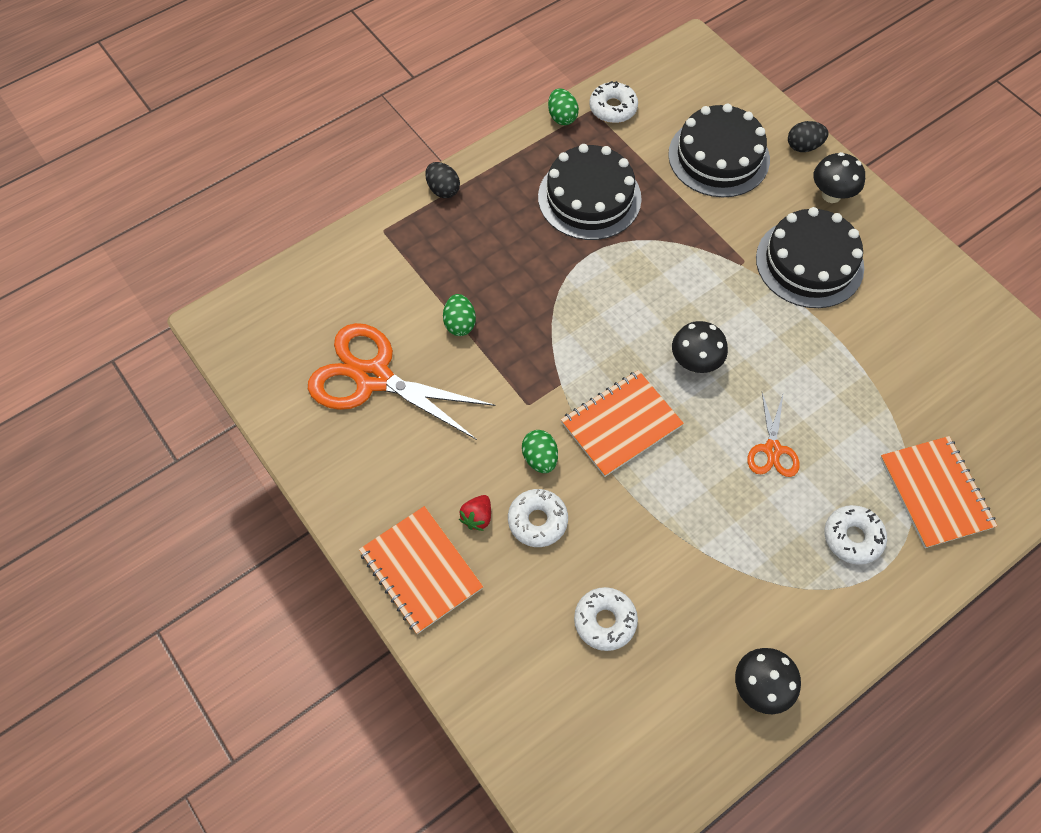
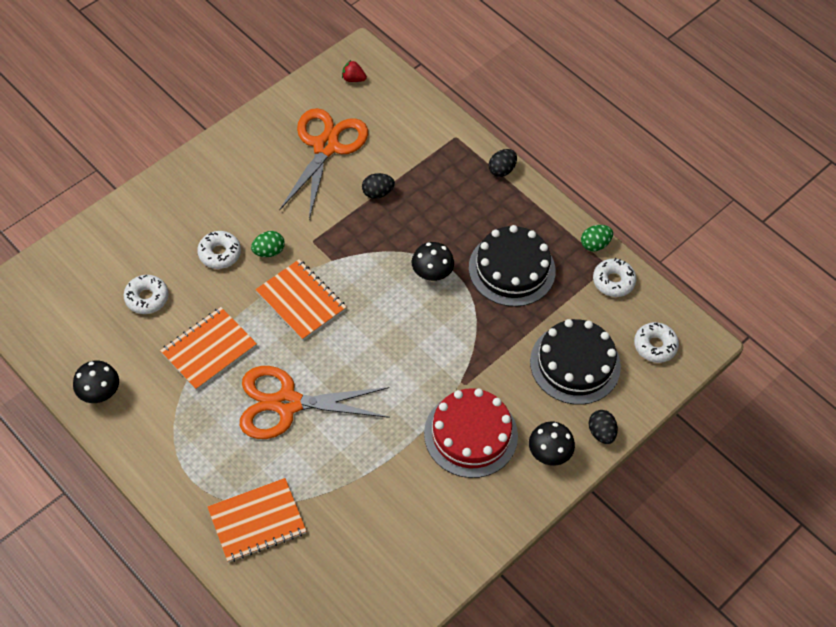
camera: 80 degrees right, 5 degrees down
(421, 570) = (181, 190): orange notebook -> orange notebook (209, 349)
(460, 324) = (377, 193): green egg -> black egg
(477, 517) = (220, 218): red strawberry -> red strawberry (353, 79)
(695, 362) = (360, 349): black mushroom -> black mushroom (431, 274)
(772, 449) = (287, 403): orange scissors -> orange scissors, size x2.00
(809, 262) = (470, 434): black cake -> red cake
(852, 537) = (215, 458): white donut -> white donut (655, 346)

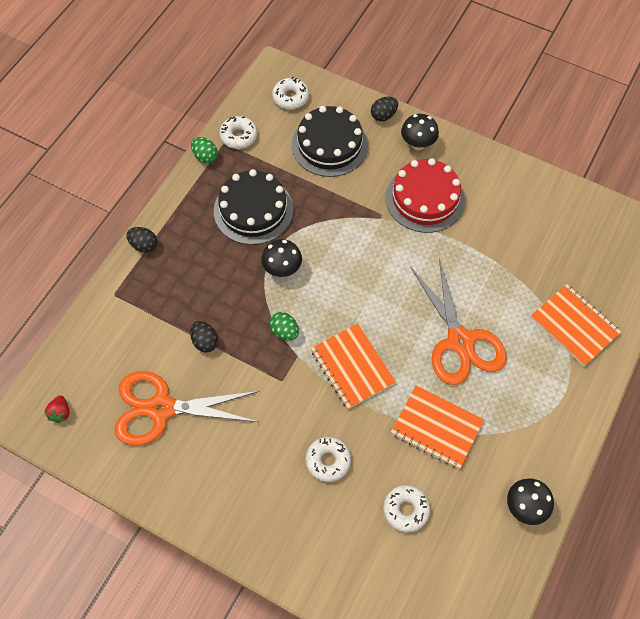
camera: 105 degrees left, 5 degrees up
(269, 251) = (308, 415): green egg -> green egg (284, 331)
(301, 301) = (352, 367): orange notebook -> orange notebook turned 60 degrees counterclockwise

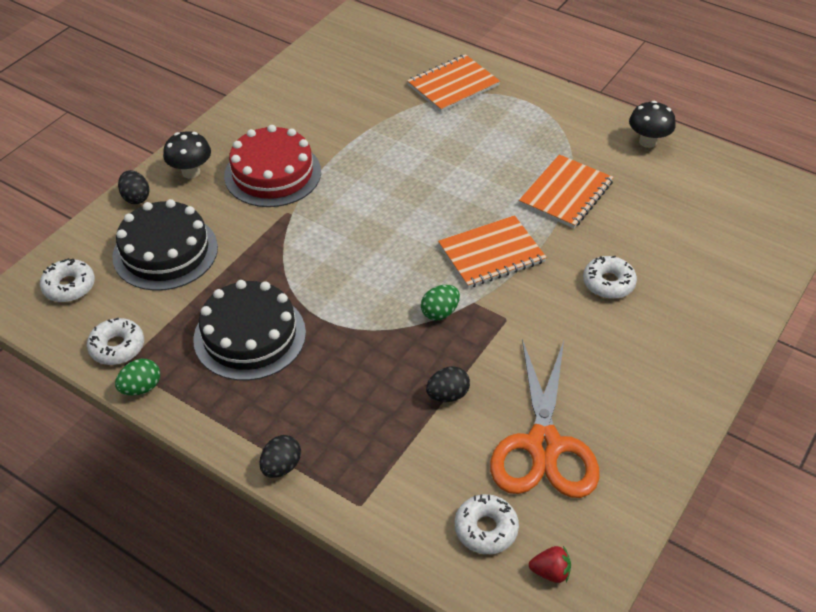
camera: 85 degrees left, 15 degrees down
(282, 269) = (348, 310): black mushroom -> none
(405, 510) = (659, 225): white donut -> white donut (486, 529)
(460, 341) = (464, 165): orange scissors -> none

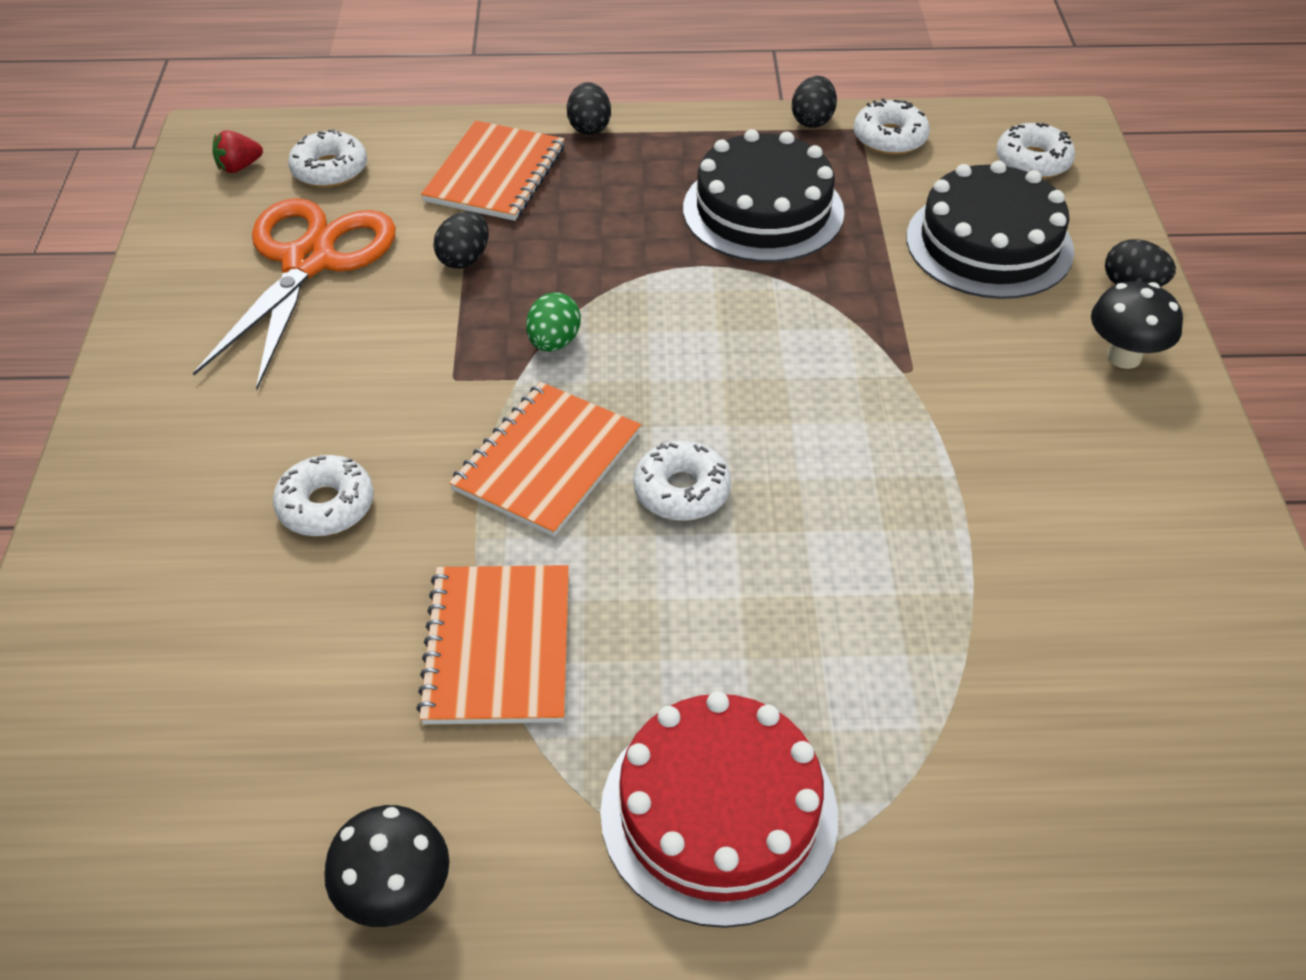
camera: 145 degrees right, 0 degrees up
(141, 388) = (812, 120): green egg -> black egg
(272, 173) = (1011, 417): red cake -> red cake (719, 812)
(443, 213) = (681, 491): none -> white donut
(453, 85) = (939, 812): orange notebook -> orange notebook (495, 174)
(544, 445) = (308, 262): orange scissors -> orange scissors turned 45 degrees clockwise

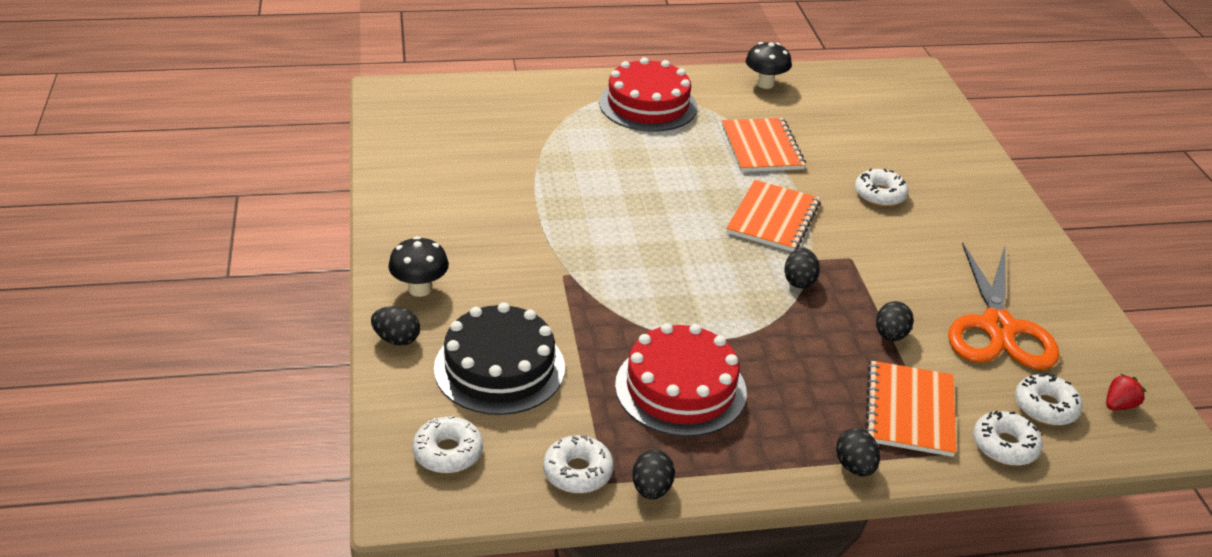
camera: 170 degrees right, 10 degrees down
(554, 342) = (799, 281): green egg -> black egg
(681, 491) = (693, 207): white donut -> white donut (1004, 446)
(763, 210) = (680, 388): black cake -> red cake

